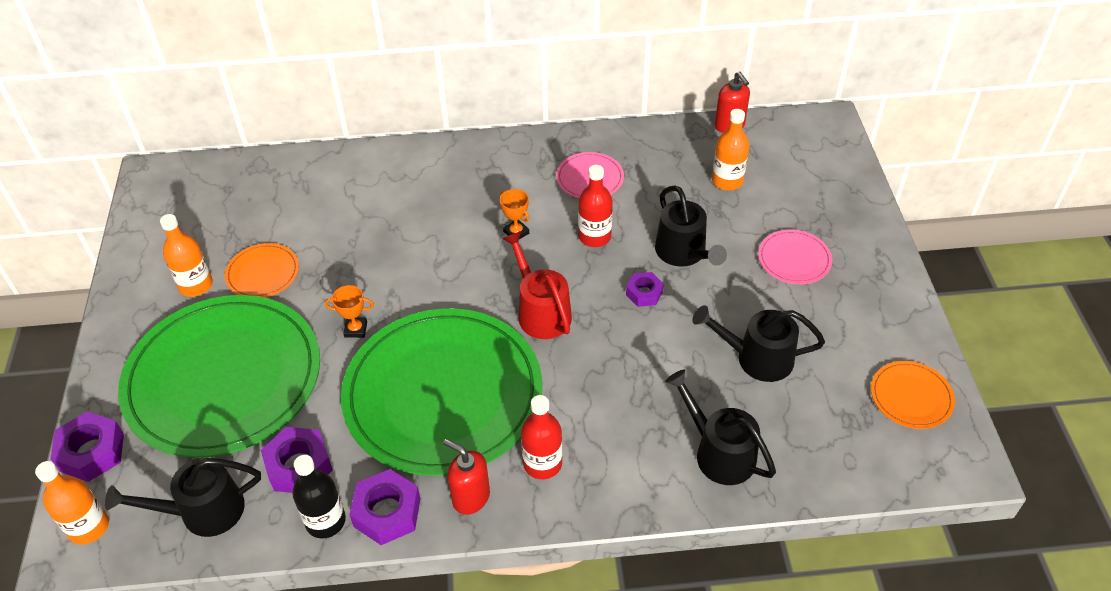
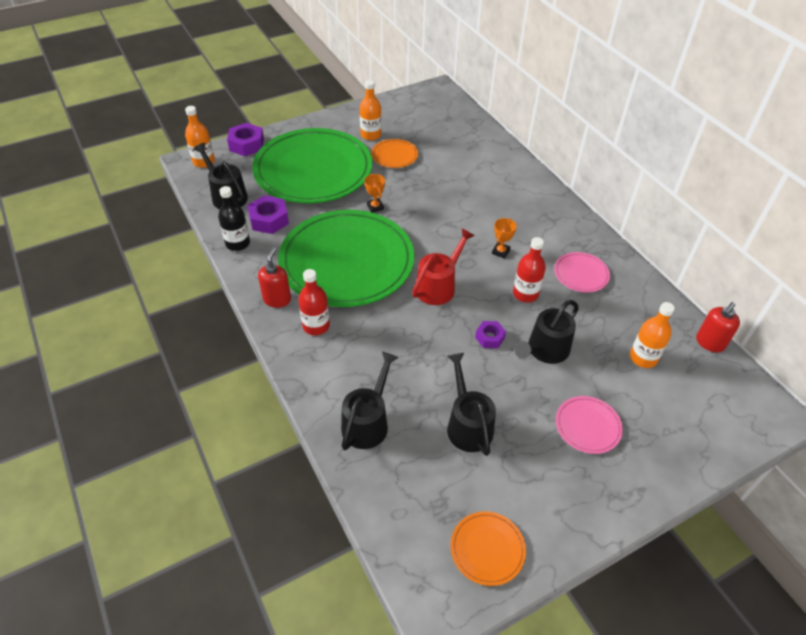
camera: 65 degrees right, 0 degrees up
(387, 512) = (252, 266): purple nut -> none

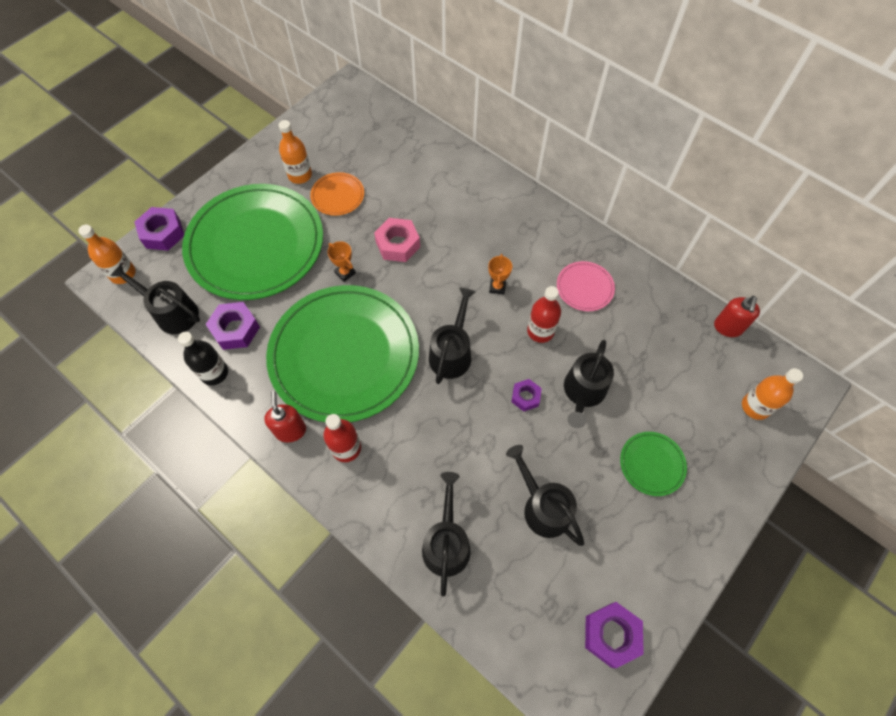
camera: 20 degrees left, 15 degrees up
(428, 200) = (398, 244): none -> pink nut
(438, 286) = (452, 352): red watering can -> black watering can
(487, 549) = (611, 634): orange plate -> purple nut
(588, 426) = (652, 464): pink plate -> green plate
(643, 358) = (675, 367): orange bottle -> orange bottle (755, 406)

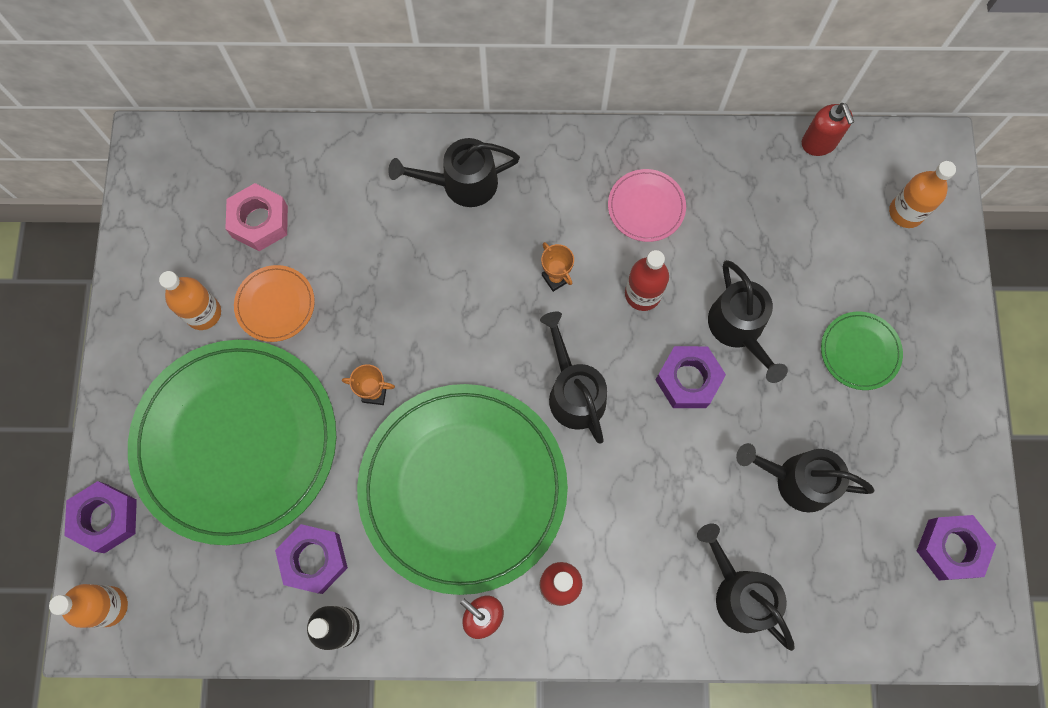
camera: 40 degrees left, 10 degrees up
(172, 313) = (219, 601): black watering can -> black watering can (461, 183)
(398, 244) = (402, 312): pink nut -> pink nut (260, 221)
(525, 397) = (688, 380): purple nut -> purple nut, size x1.63

